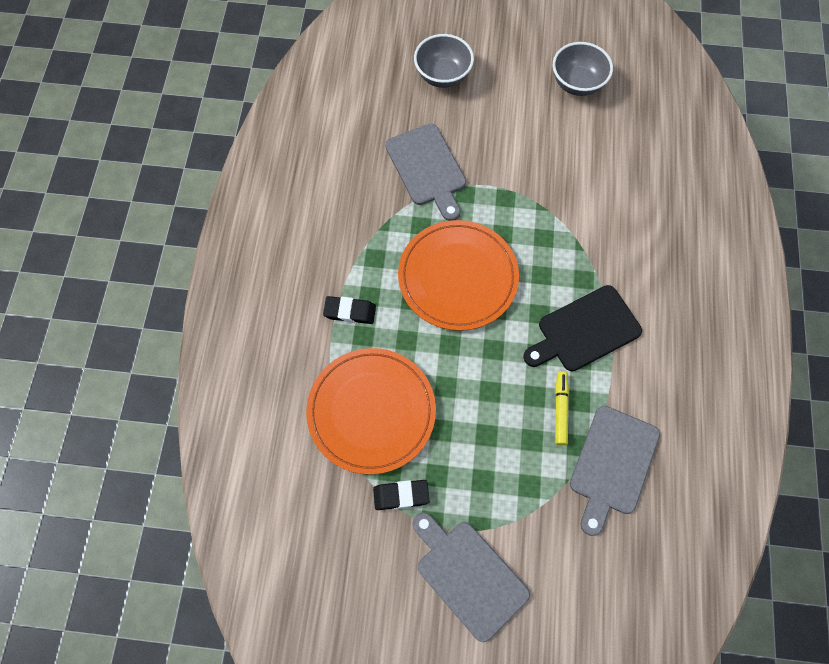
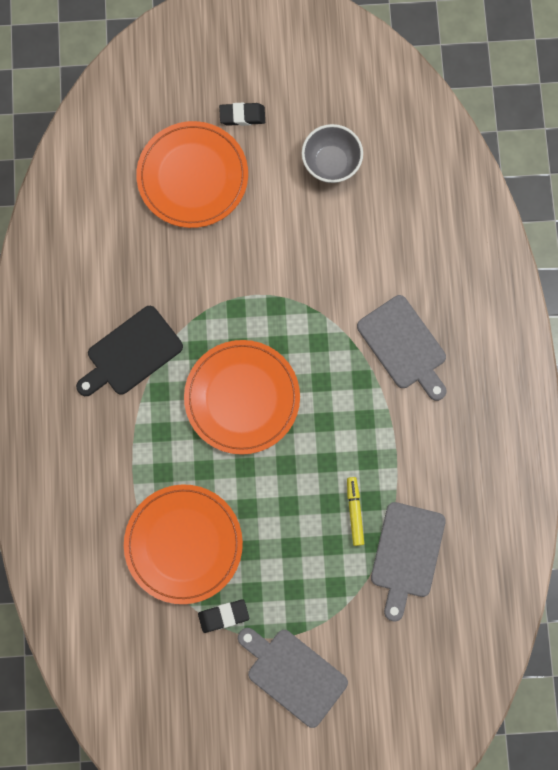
camera: 10 degrees left, 10 degrees up
(350, 312) = (146, 451): black eraser -> black eraser (242, 116)
(427, 168) = (194, 286): grey cutting board -> grey cutting board (404, 346)
(442, 76) = (192, 176): grey bowl -> orange plate
(584, 330) = (368, 431): black cutting board -> black cutting board (131, 353)

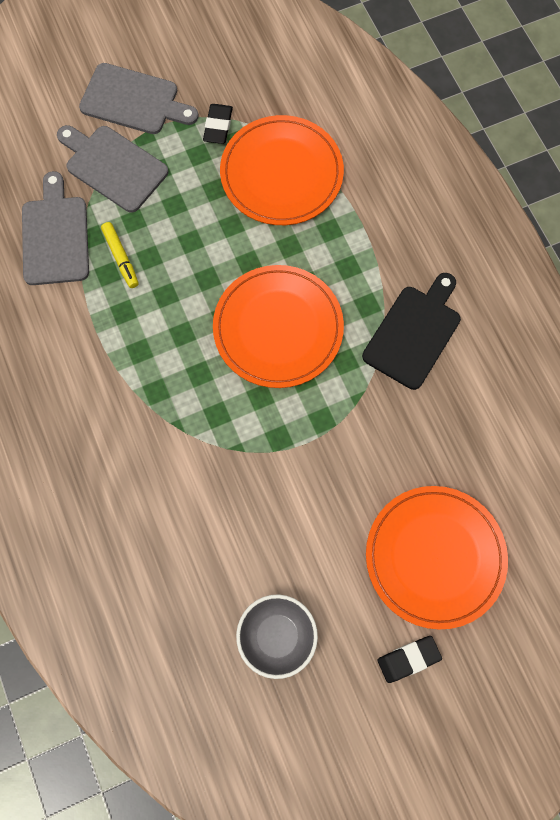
camera: 160 degrees right, 5 degrees down
(223, 616) = (218, 126): black eraser -> black eraser turned 45 degrees counterclockwise
(404, 346) = (120, 444): grey cutting board -> grey cutting board (113, 166)

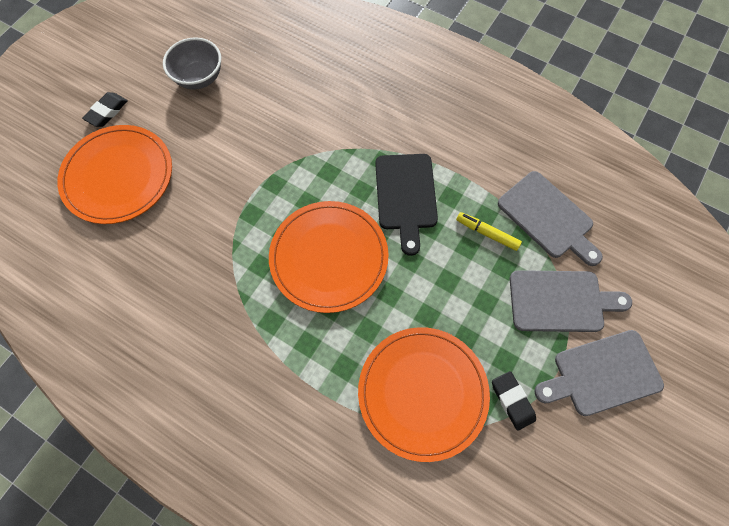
camera: 145 degrees right, 5 degrees down
(414, 333) = (218, 323): black cutting board -> black cutting board (405, 196)

